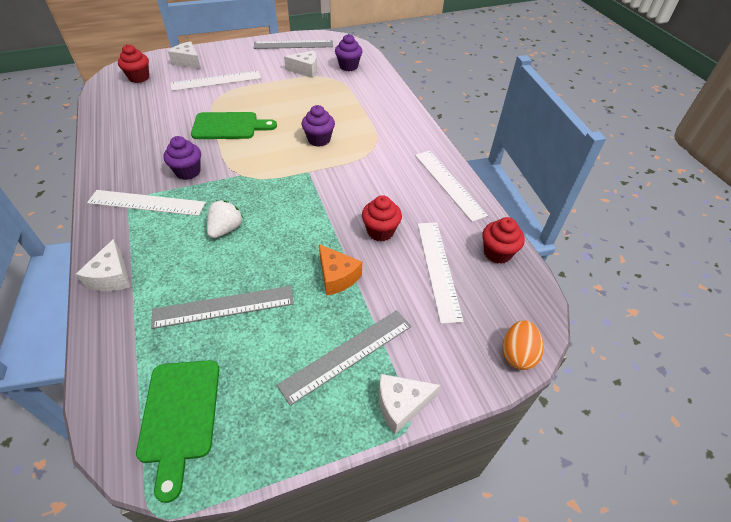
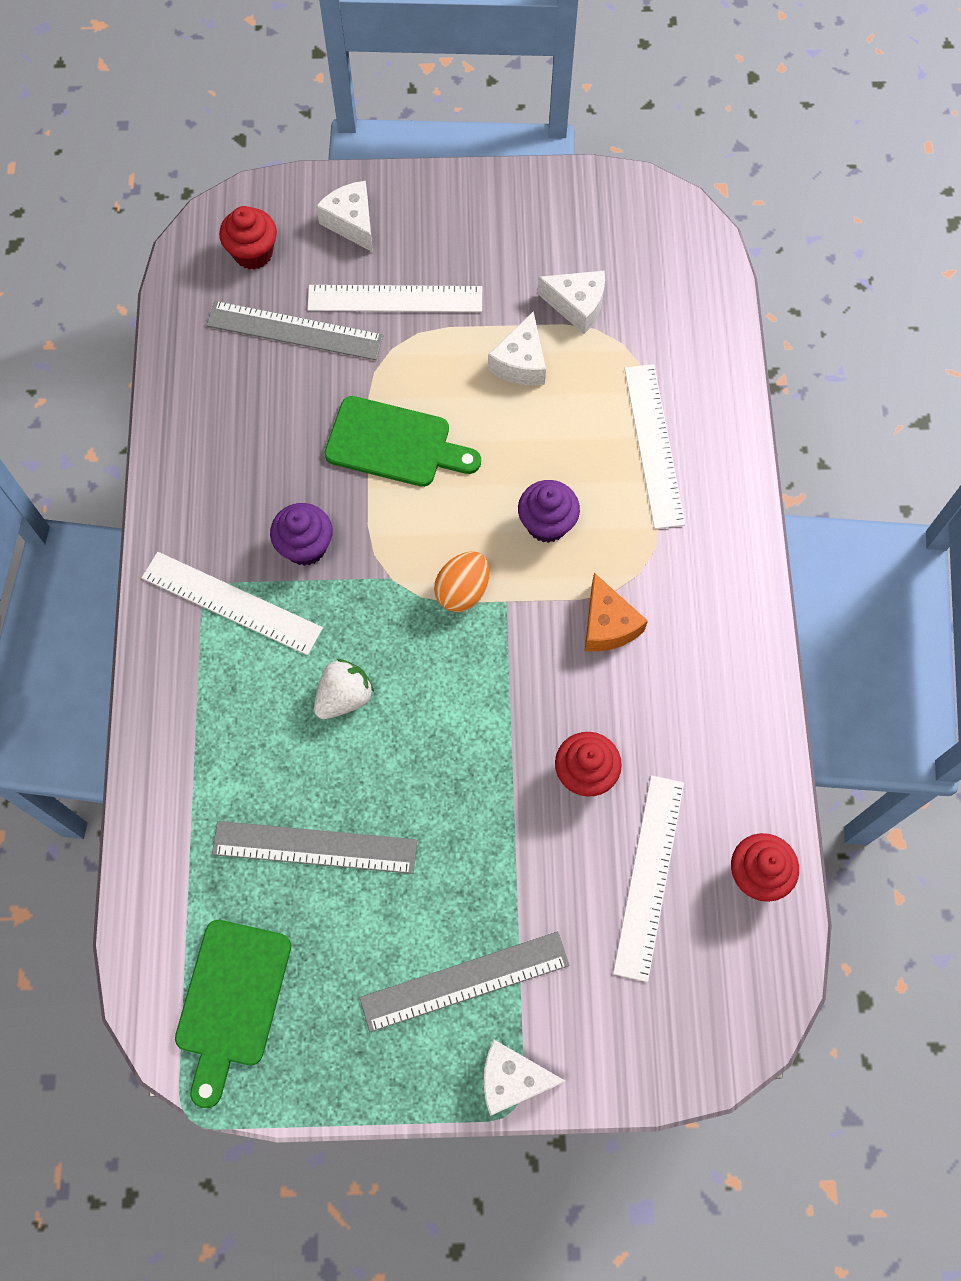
camera: 20 degrees right, 20 degrees up
(112, 277) = (167, 743): white cheese -> white cheese (520, 363)
(293, 45) = (574, 209): grey ruler -> grey ruler (294, 331)
(337, 277) = (489, 843): orange cheese -> orange cheese (607, 625)
(348, 66) = (668, 313): purple cupcake -> none
(449, 184) = (740, 701): white ruler -> white ruler (653, 445)
(517, 354) = (703, 1058): orange egg -> orange egg (462, 591)

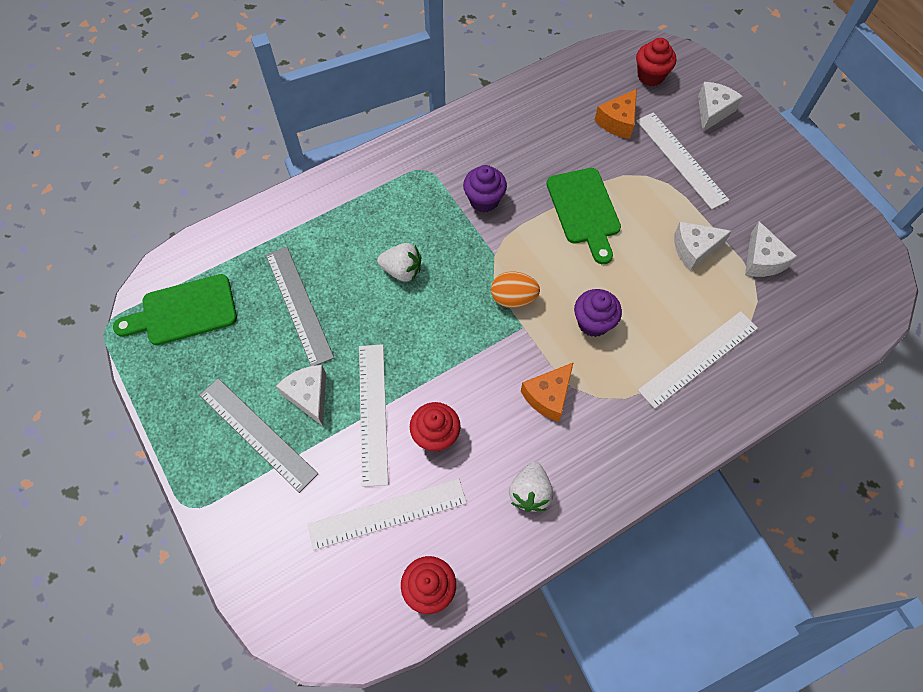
camera: 60 degrees right, 5 degrees down
(232, 603) = (424, 183): white ruler -> white ruler (373, 413)
(294, 331) = (618, 122): grey ruler -> orange cheese
(512, 1079) = (207, 496): white cheese -> white cheese (309, 396)
(707, 709) = (530, 492): none -> white strawberry

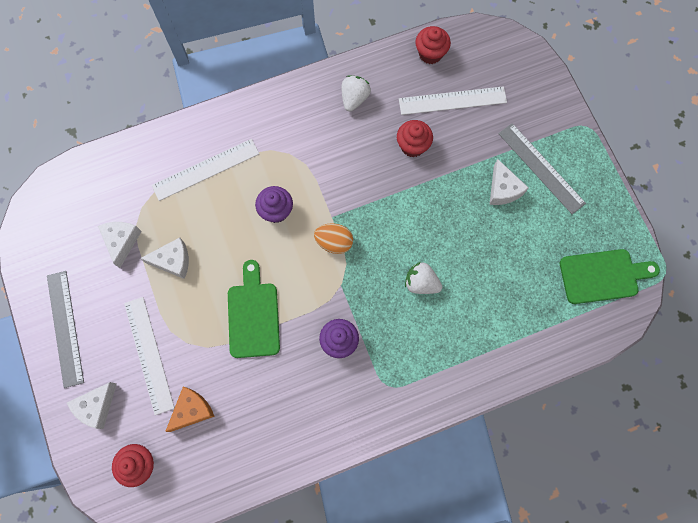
camera: 170 degrees left, 10 degrees up
(299, 305) = (508, 266): grey ruler -> grey ruler (65, 328)
(373, 413) = (456, 169): white ruler -> none
(548, 396) = (326, 160): orange cheese -> none

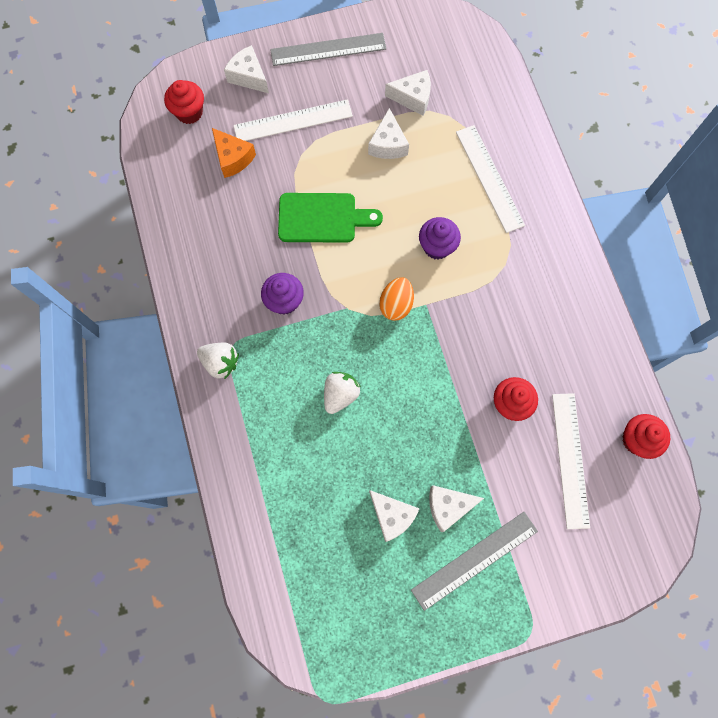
camera: 95 degrees right, 0 degrees up
(354, 98) = (574, 341): white strawberry -> white strawberry (221, 362)
(517, 232) = (392, 515): none -> white cheese
(603, 276) = (328, 615): green cutting board -> none

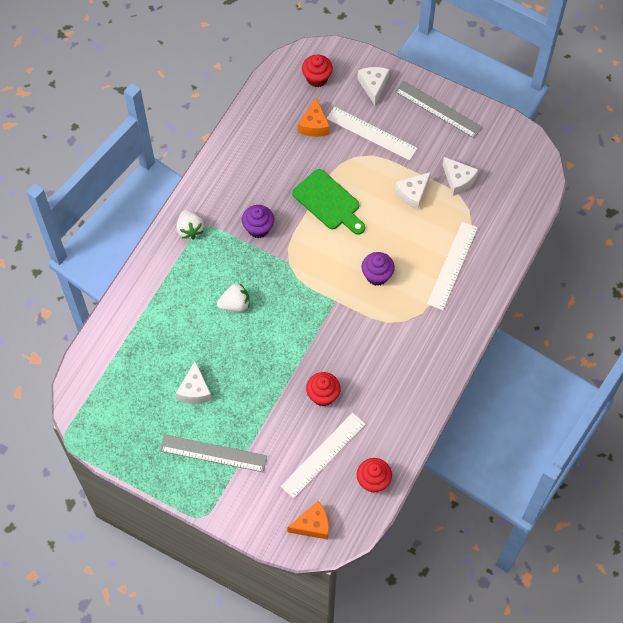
camera: 45 degrees right, 10 degrees down
(396, 304) = (318, 285): orange egg -> none
(448, 506) = (229, 414): white cheese -> none
(632, 535) = (313, 525): none -> orange cheese

